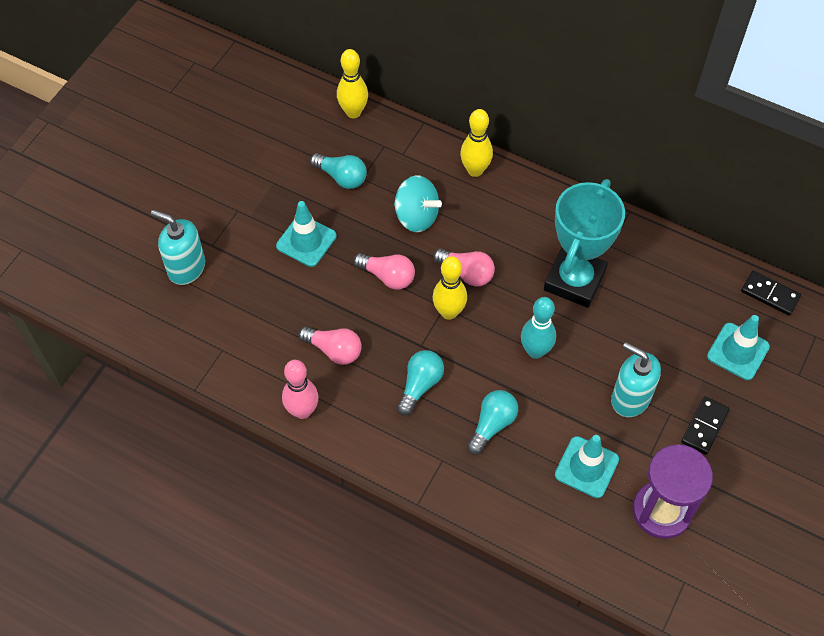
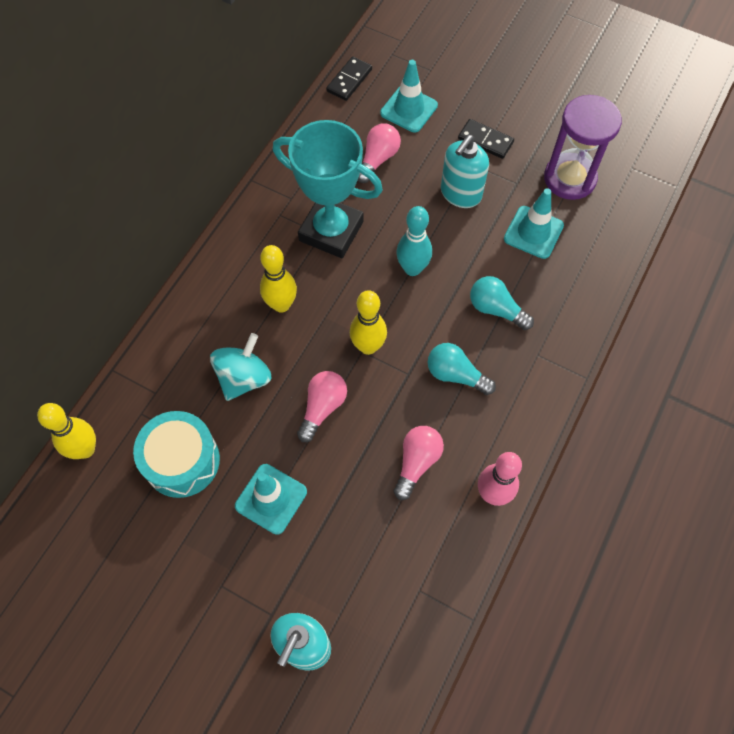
camera: 90 degrees left, 5 degrees up
(341, 177) = (182, 461): turquoise light bulb -> turquoise drum
(466, 273) = (320, 328): pink light bulb -> pink light bulb (378, 159)
(475, 170) = (186, 317): yellow bowling pin -> yellow bowling pin (281, 304)

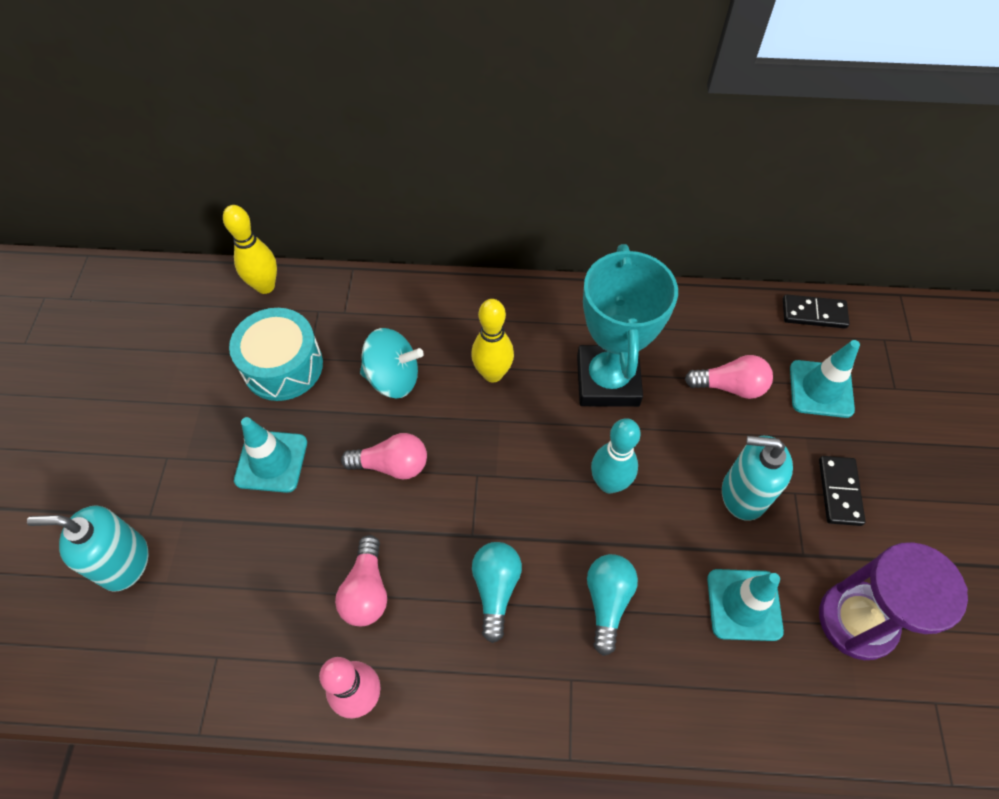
camera: 65 degrees right, 5 degrees down
(368, 346) = (485, 478): yellow bowling pin -> none
(416, 462) = (366, 590): pink light bulb -> pink light bulb turned 90 degrees clockwise

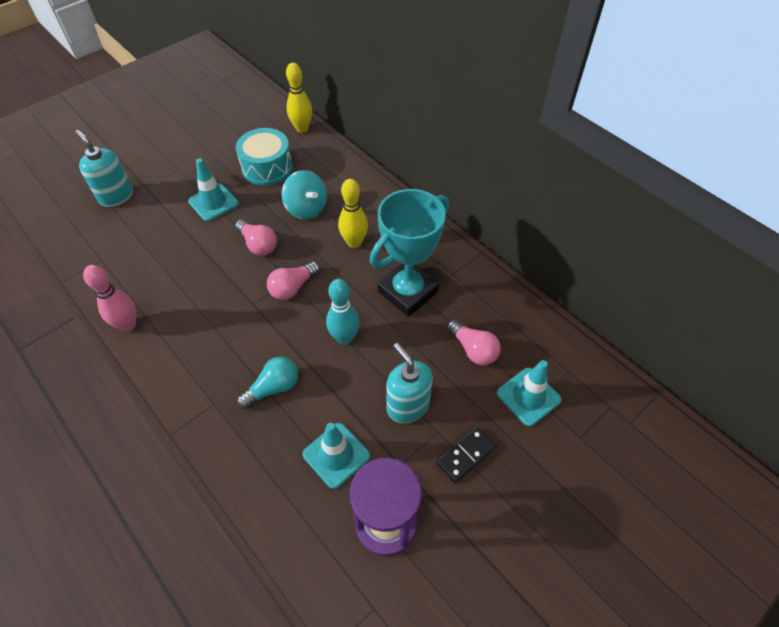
camera: 45 degrees right, 5 degrees down
(366, 590) = (183, 286): pink light bulb -> pink light bulb (293, 287)
(495, 589) = (233, 335): turquoise light bulb -> none
(814, 313) = (580, 355): black domino -> none

